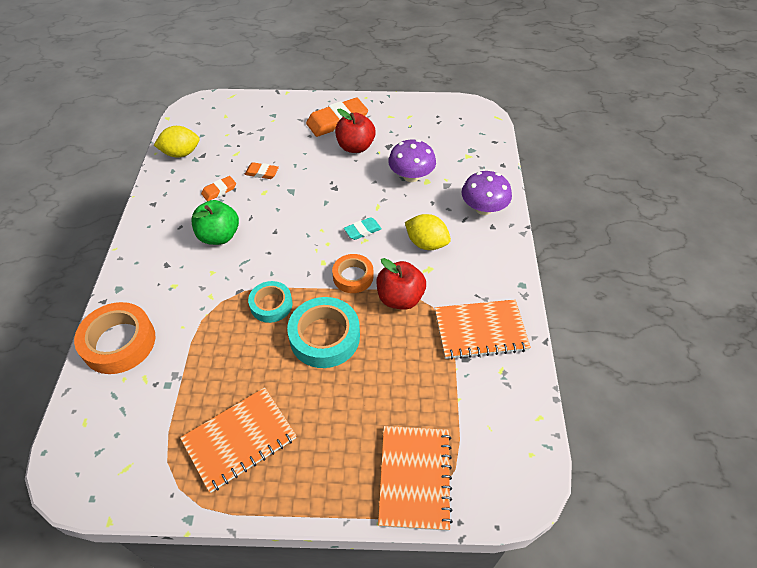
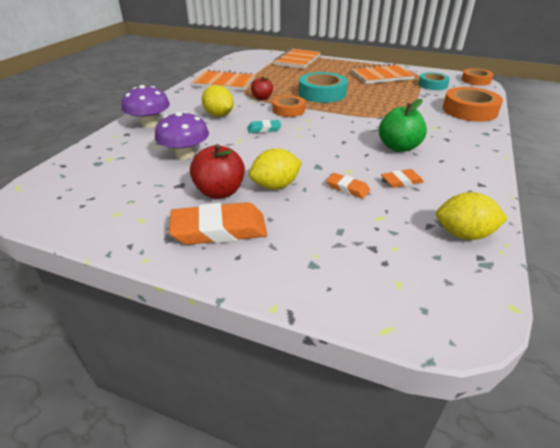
camera: 160 degrees left, 15 degrees down
(68, 472) = (476, 80): none -> orange tape
(271, 305) = (355, 108): turquoise tape -> turquoise tape (432, 85)
(317, 162) = (275, 186): none -> yellow lemon
(400, 298) = (262, 98): red apple -> red apple, size x0.62

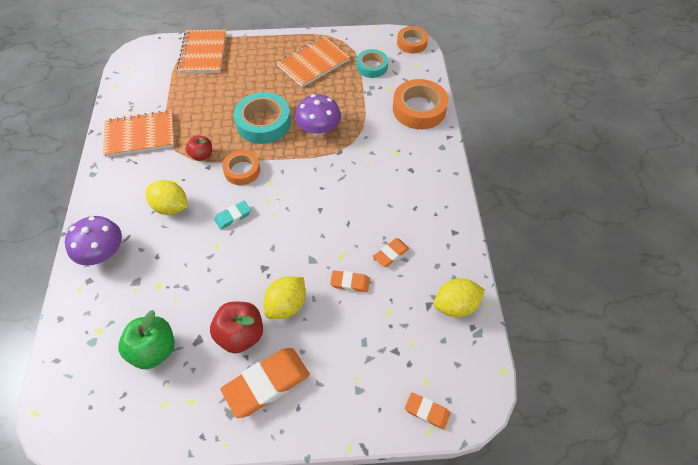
camera: 25 degrees left, 20 degrees up
(185, 154) = (175, 291): purple mushroom -> purple mushroom (318, 129)
(389, 310) = (427, 411): none -> orange eraser
(398, 147) = (373, 200): green apple -> green apple (154, 349)

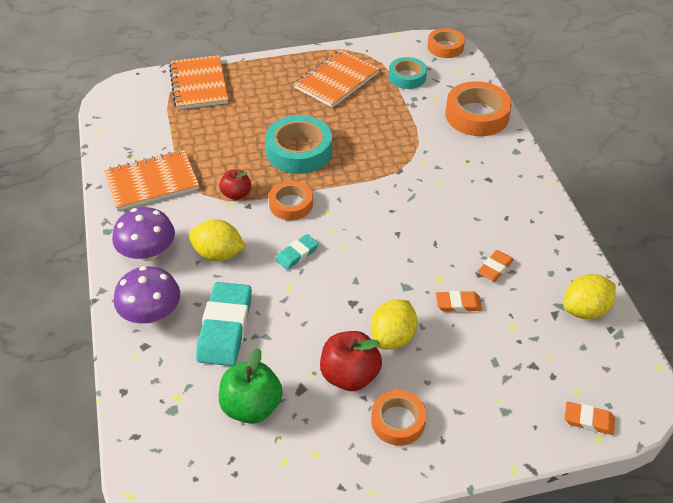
camera: 10 degrees left, 10 degrees down
(155, 274) = (225, 328): none -> turquoise eraser
(267, 384) = (398, 421): orange eraser -> orange tape
(318, 129) = (367, 150): purple mushroom -> purple mushroom (147, 252)

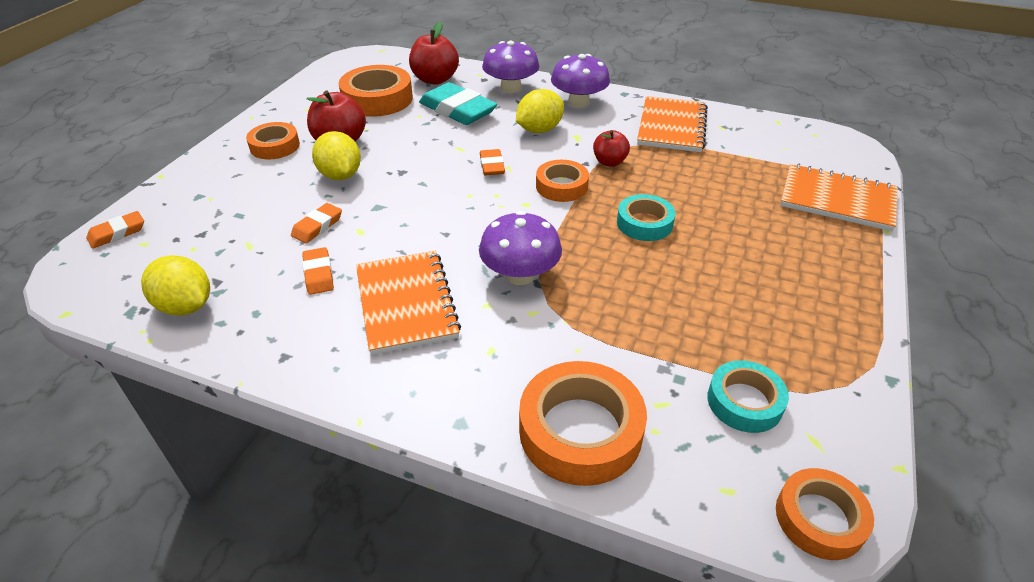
camera: 125 degrees right, 5 degrees down
(174, 386) = (435, 79): none -> red apple
(251, 406) = (377, 99): green apple -> orange tape
(297, 254) = (492, 165): turquoise eraser -> orange eraser
(299, 151) = (644, 223): turquoise tape -> turquoise tape, size x0.62
(336, 80) = (780, 316): orange notebook -> orange notebook (406, 303)
(400, 180) = (520, 275): none -> purple mushroom
(585, 310) = (186, 306): yellow lemon -> yellow lemon turned 60 degrees counterclockwise

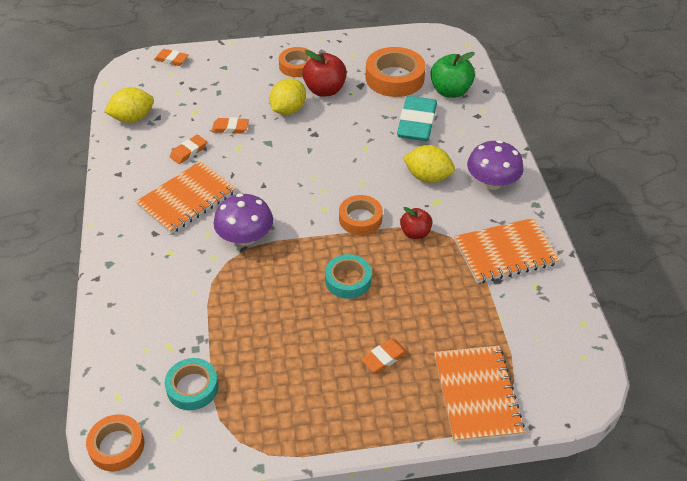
camera: 60 degrees right, 5 degrees up
(186, 306) = (133, 118): yellow lemon -> yellow lemon turned 60 degrees clockwise
(435, 79) = (450, 91): red apple -> green apple
(492, 165) = (357, 173): orange eraser -> orange eraser (384, 358)
(511, 88) = (477, 136): purple mushroom -> none
(580, 430) = (129, 316): orange tape -> none

